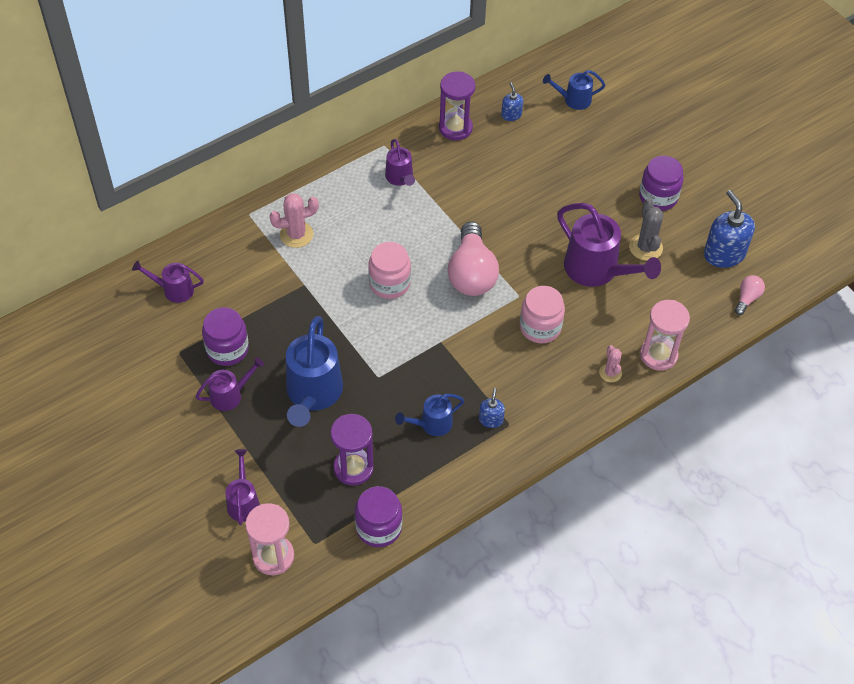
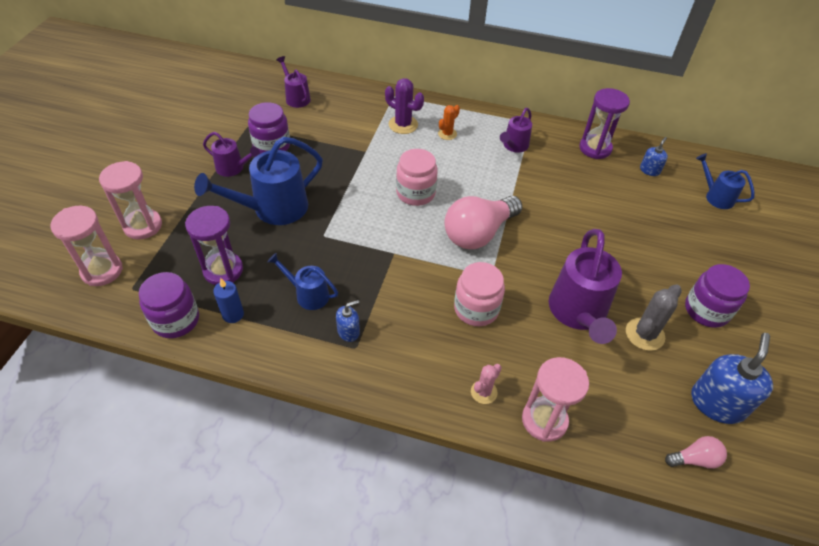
camera: 50 degrees right, 5 degrees down
(243, 501) = (143, 226): purple watering can -> pink hourglass
(296, 234) = (403, 125): pink cactus -> purple cactus
(340, 212) = (447, 134): none -> orange cactus
(408, 485) = (233, 315): none -> blue candle

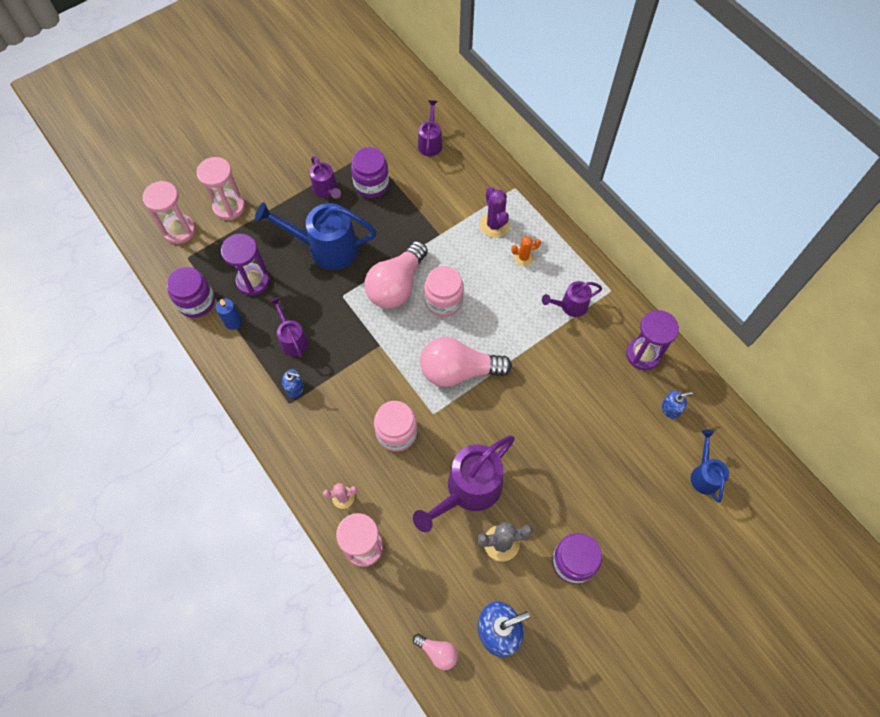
camera: 40 degrees right, 15 degrees up
(308, 294) = (292, 339): blue watering can -> purple watering can
(365, 203) = (396, 285): none -> pink light bulb

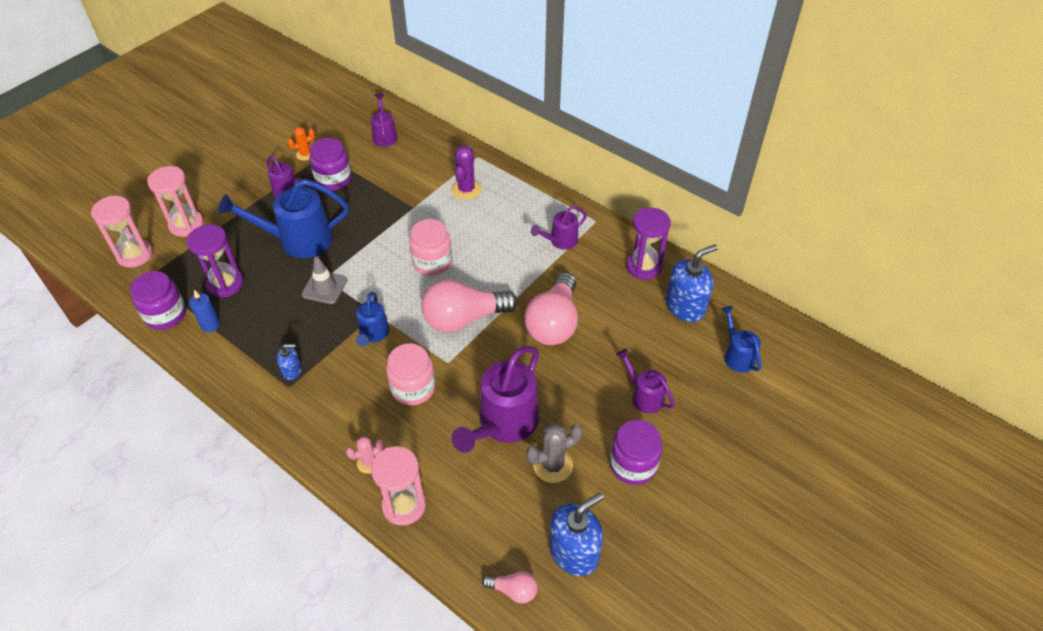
camera: 15 degrees left, 15 degrees down
(292, 339) = (279, 327): purple watering can -> purple watering can (644, 396)
(340, 306) = (324, 287): none -> grey traffic cone
(373, 367) = (373, 334): none -> blue watering can
(396, 285) = (380, 258): pink light bulb -> pink light bulb (554, 323)
(494, 225) = (466, 189): purple cactus -> purple cactus turned 45 degrees clockwise
(523, 257) = (502, 210): orange cactus -> orange cactus (305, 154)
(670, 409) = (685, 306): blue soap dispenser -> blue soap dispenser, size x1.95

